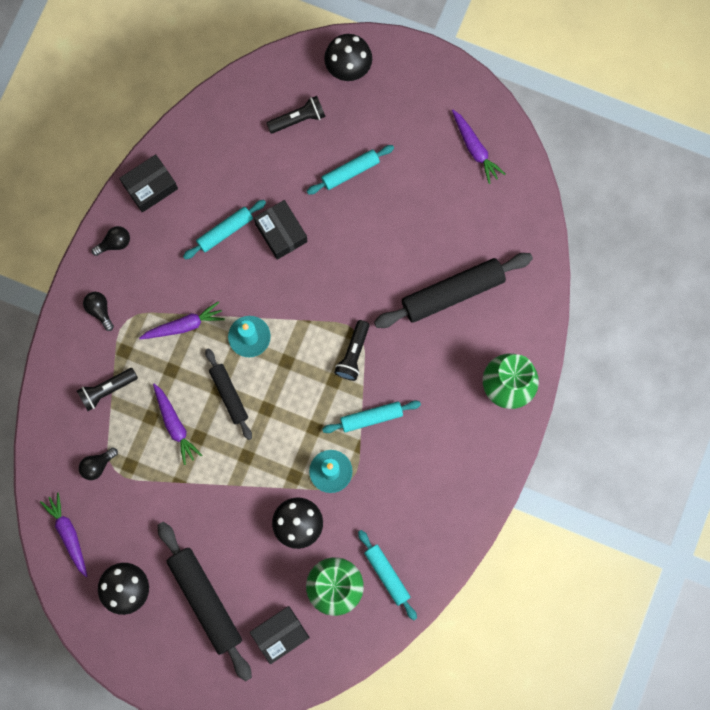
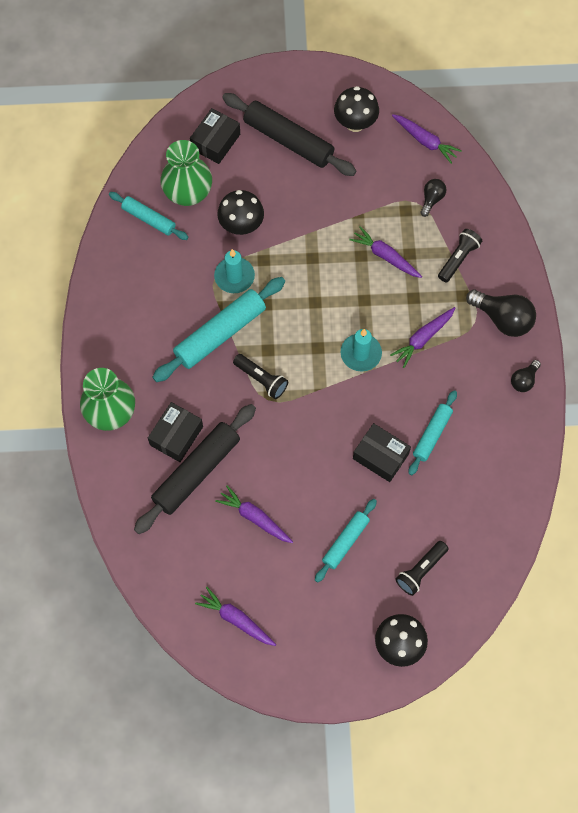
camera: 155 degrees right, 10 degrees down
(100, 310) = (502, 319): black light bulb -> black light bulb, size x1.81
(150, 186) = (522, 444): black box -> black box (176, 436)
(229, 395) = (353, 299): black rolling pin -> none
(353, 354) = (261, 379): black flashlight -> black flashlight turned 135 degrees clockwise
(371, 417) = (220, 334): turquoise rolling pin -> turquoise rolling pin, size x1.71
(419, 228) = (255, 518): none -> purple carrot

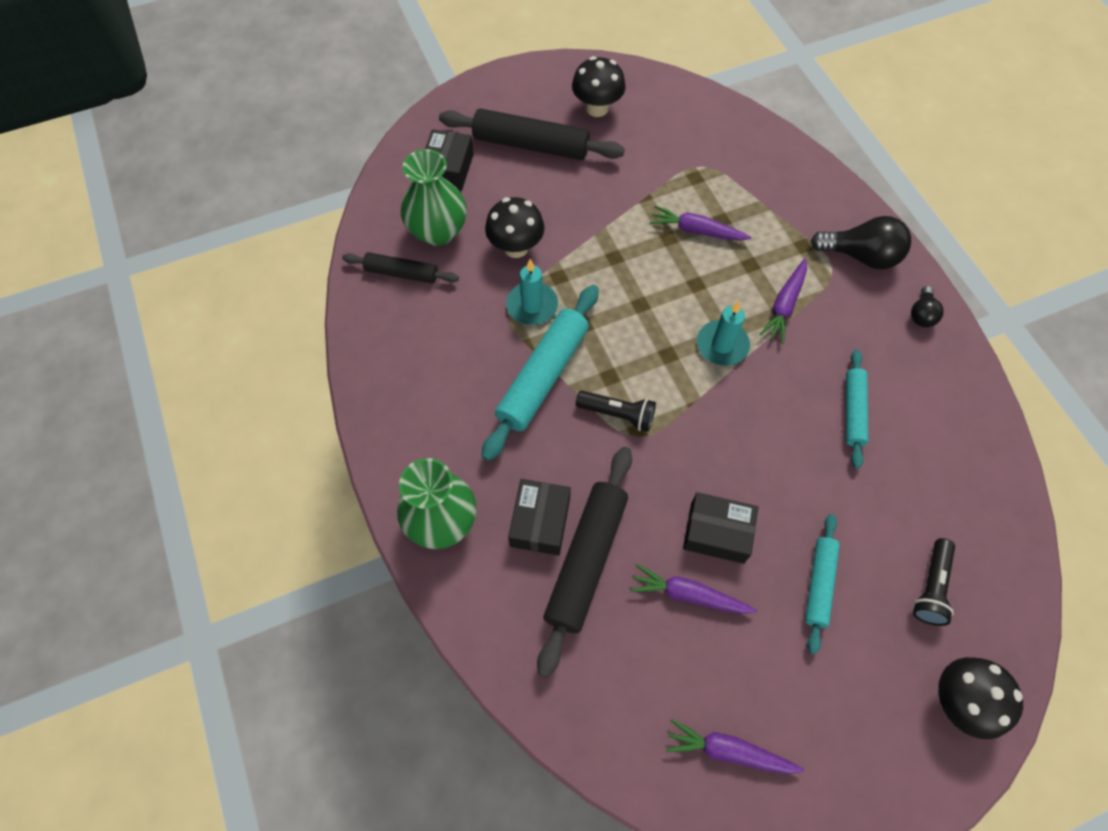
camera: 20 degrees left, 5 degrees down
(149, 219) = (402, 273): turquoise rolling pin -> black rolling pin
(380, 456) = (806, 458): black box -> black box (717, 532)
(425, 141) = (680, 104): purple carrot -> none
(432, 199) = (717, 158): black light bulb -> none
(458, 259) = (778, 209): black flashlight -> none

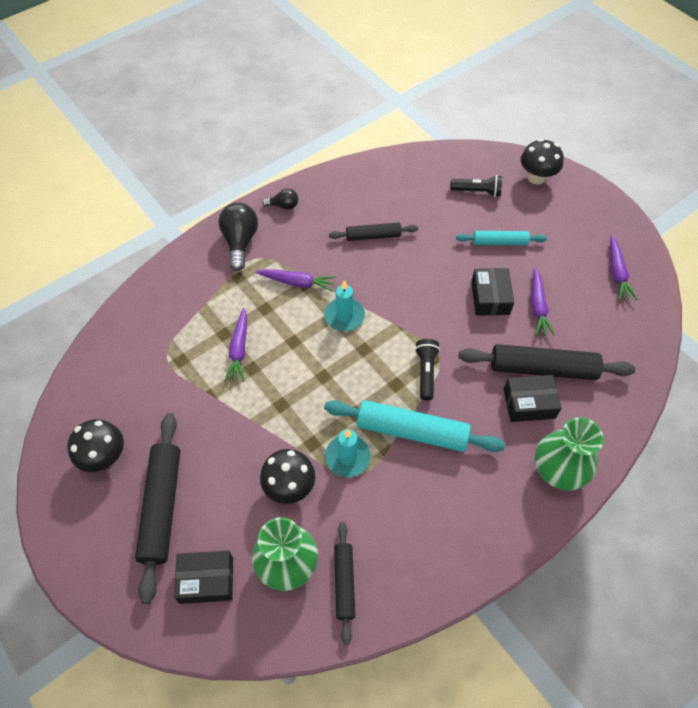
camera: 105 degrees left, 5 degrees down
(853, 411) = (373, 236): turquoise rolling pin -> black rolling pin

